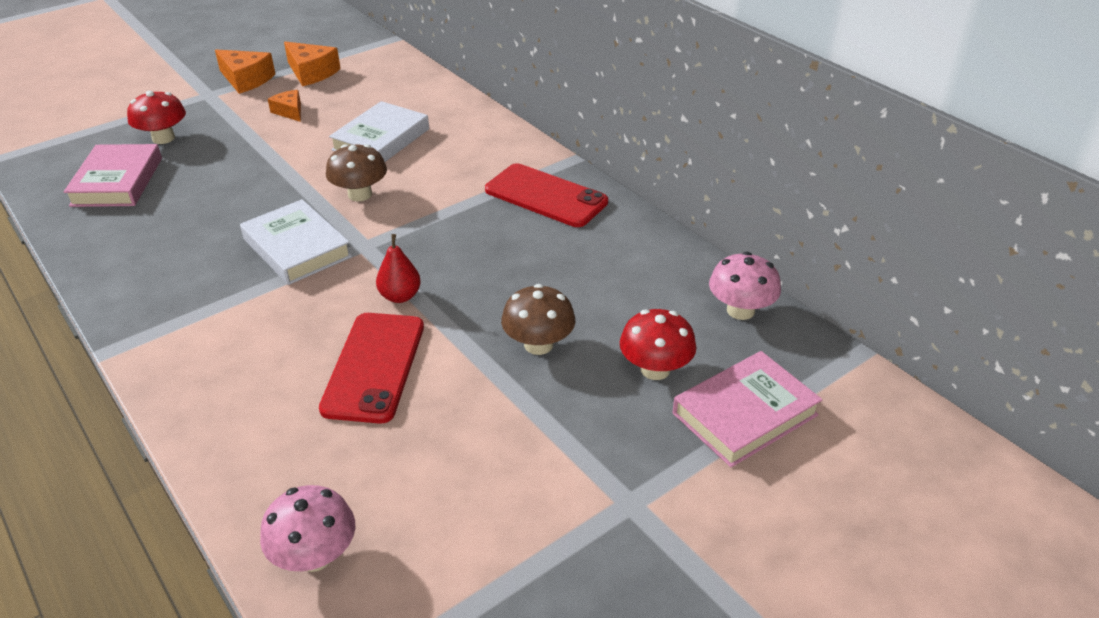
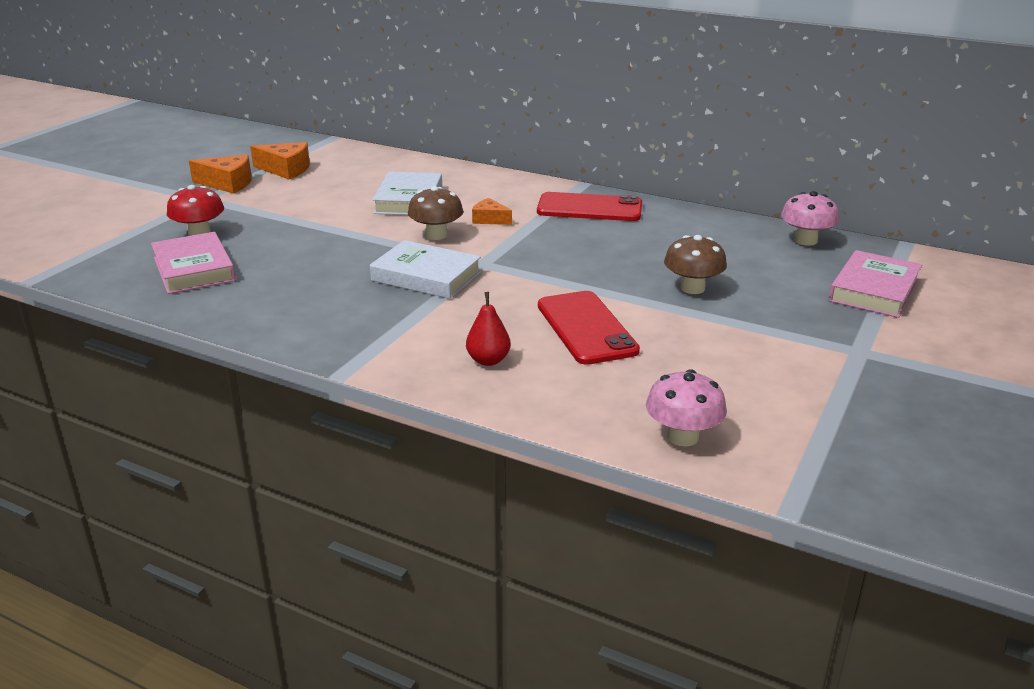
camera: 25 degrees left, 10 degrees down
(290, 111) = (300, 197): orange cheese -> orange cheese (489, 219)
(400, 296) = (552, 285): red pear -> red pear (488, 360)
(655, 369) = (789, 282): red mushroom -> none

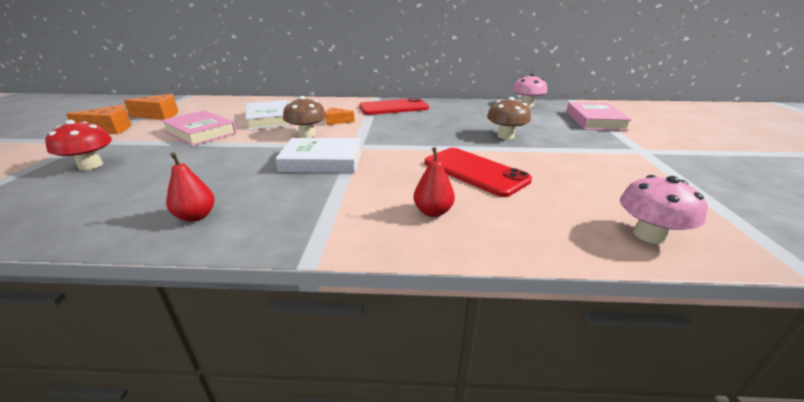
camera: 25 degrees left, 0 degrees up
(194, 269) = (91, 195): pink book -> pink book (200, 132)
(272, 312) = (196, 216): none -> red pear

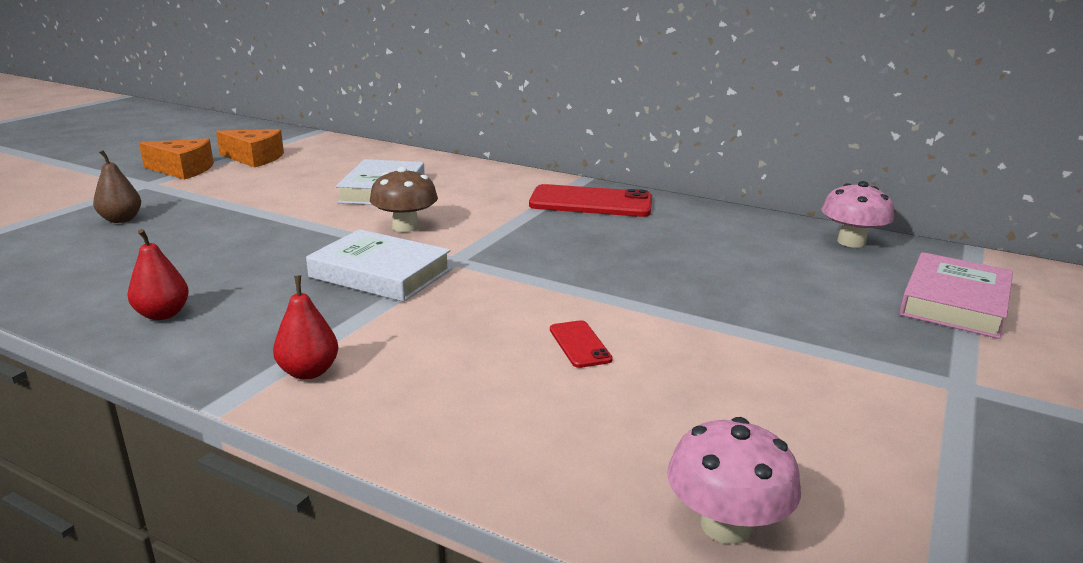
camera: 25 degrees right, 5 degrees down
(91, 165) = (121, 219): red mushroom -> brown pear
(200, 132) = (276, 195): pink book -> none
(337, 121) = (472, 212): orange cheese -> none
(433, 212) = (438, 388): red pear -> red pear (309, 372)
(475, 171) = (579, 344): red phone -> red phone, size x0.46
(505, 136) = (719, 295): brown mushroom -> none

